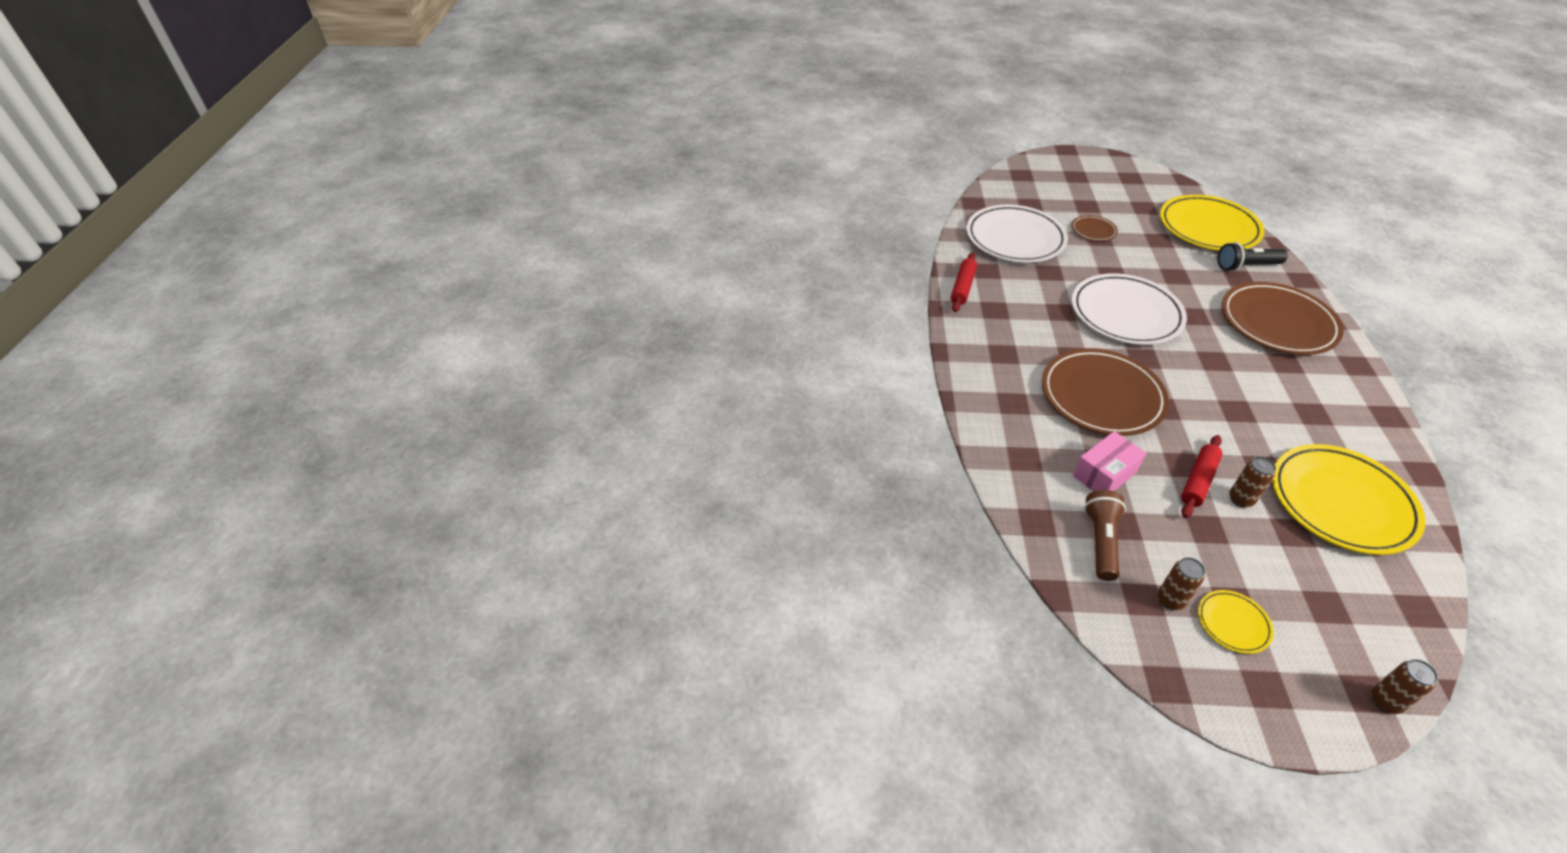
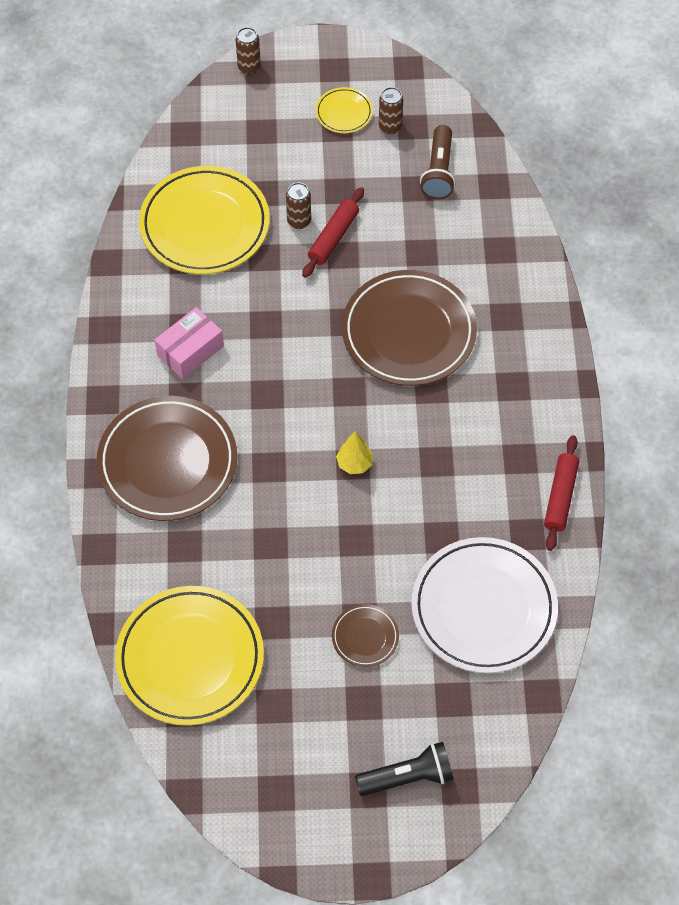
camera: 175 degrees right, 15 degrees up
(1104, 474) = (423, 238): pink box -> pink box (190, 351)
(1125, 314) = (354, 463): white plate -> yellow tree
(1246, 266) = (166, 570): black flashlight -> black flashlight (407, 777)

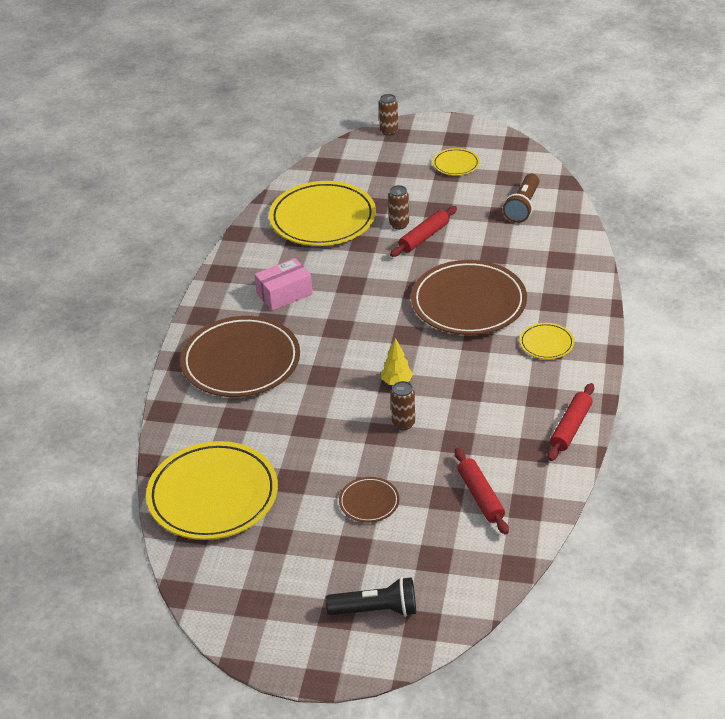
camera: 15 degrees right, 20 degrees down
(390, 126) = (490, 176): brown can -> brown can (403, 423)
(483, 608) = (480, 496): white plate -> red rolling pin
(509, 380) = (546, 343): none -> yellow plate

